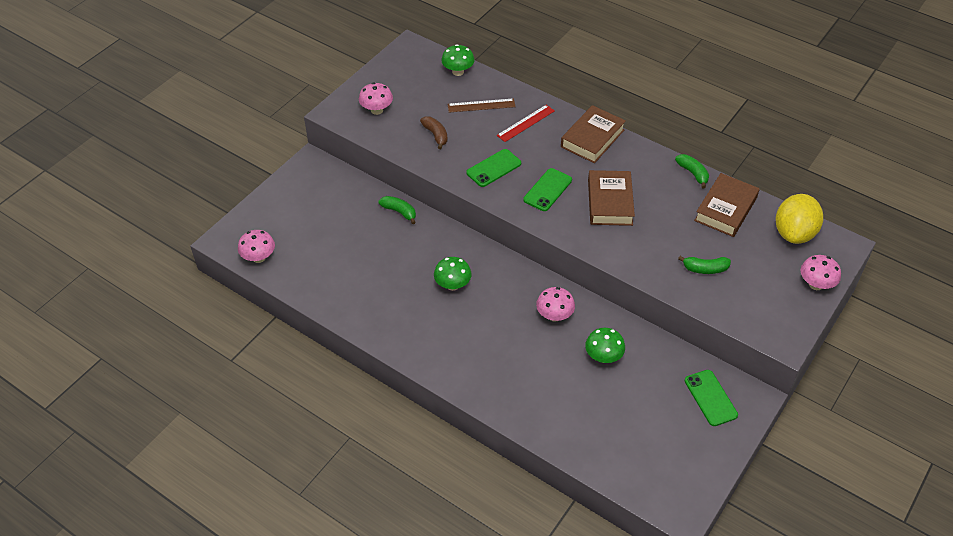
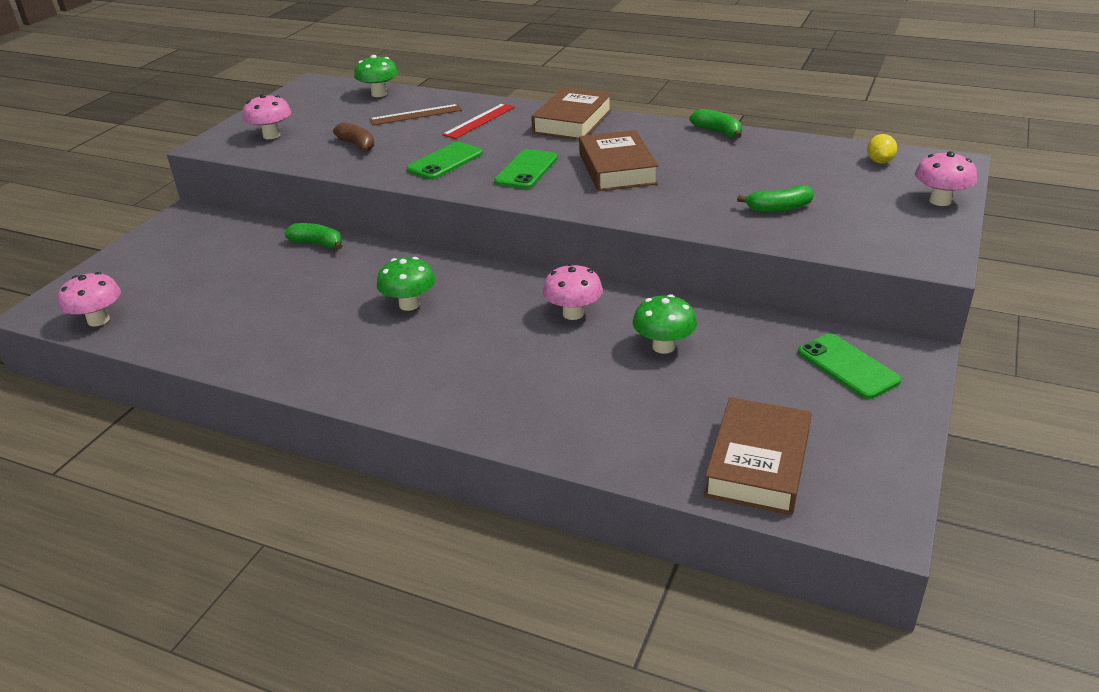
camera: 10 degrees left, 15 degrees down
(725, 209) = (777, 154): brown book -> brown book (758, 463)
(794, 233) = (879, 161): yellow lemon -> yellow lemon, size x0.44

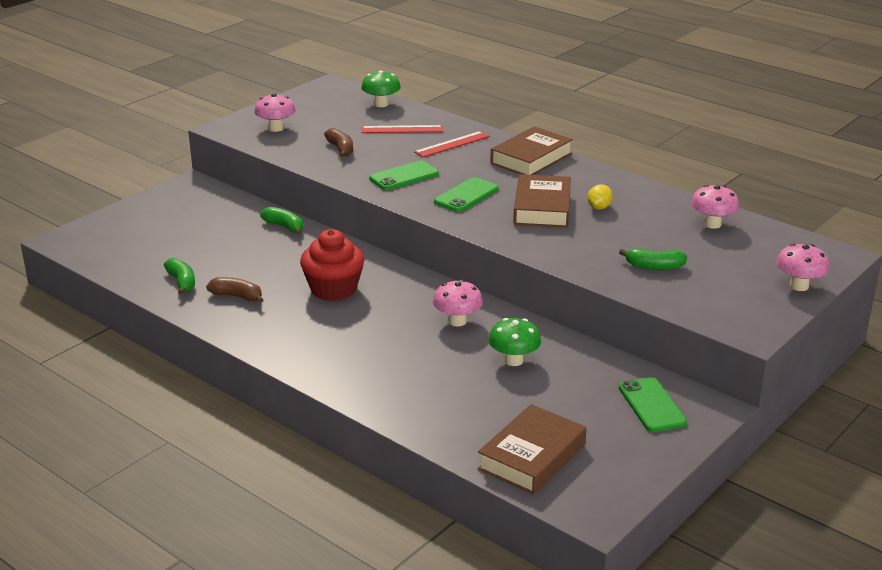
camera: 15 degrees right, 5 degrees down
(98, 320) = (100, 256): pink mushroom -> pink mushroom (712, 224)
(295, 336) = (237, 296): none -> brown banana
(409, 304) = (333, 289): green mushroom -> red cupcake
(415, 115) = (402, 129): brown ruler -> red ruler
(717, 131) = (651, 190): green banana -> green banana (182, 282)
(879, 161) = (775, 242): yellow lemon -> yellow lemon (599, 207)

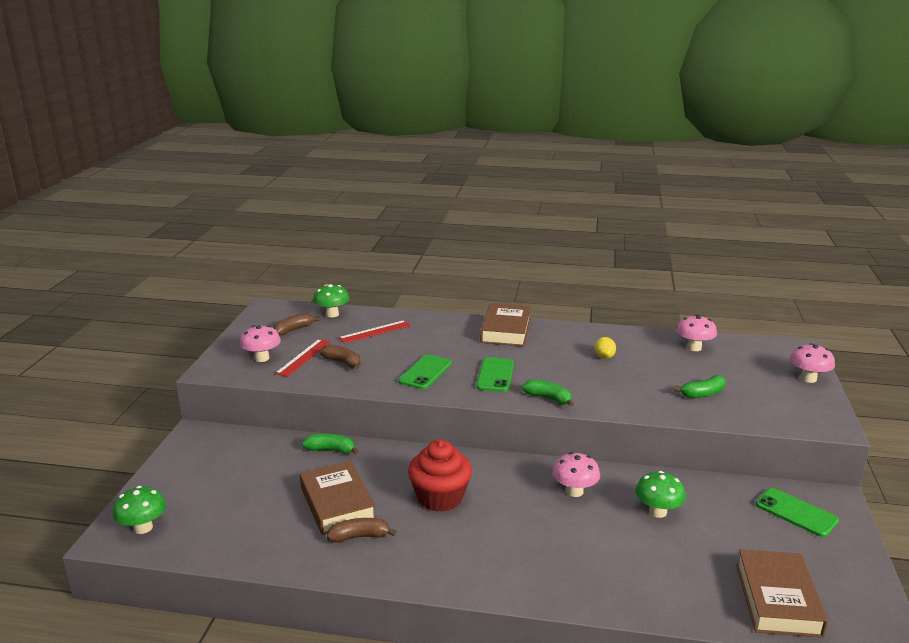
camera: 30 degrees left, 5 degrees down
(89, 240) = (143, 528): none -> green mushroom
(182, 282) = (289, 541): green banana -> green banana (548, 398)
(330, 110) = (293, 330): none -> brown banana
(452, 144) = (431, 334): red ruler -> red ruler (303, 357)
(542, 208) = (565, 369): brown book -> brown book (337, 503)

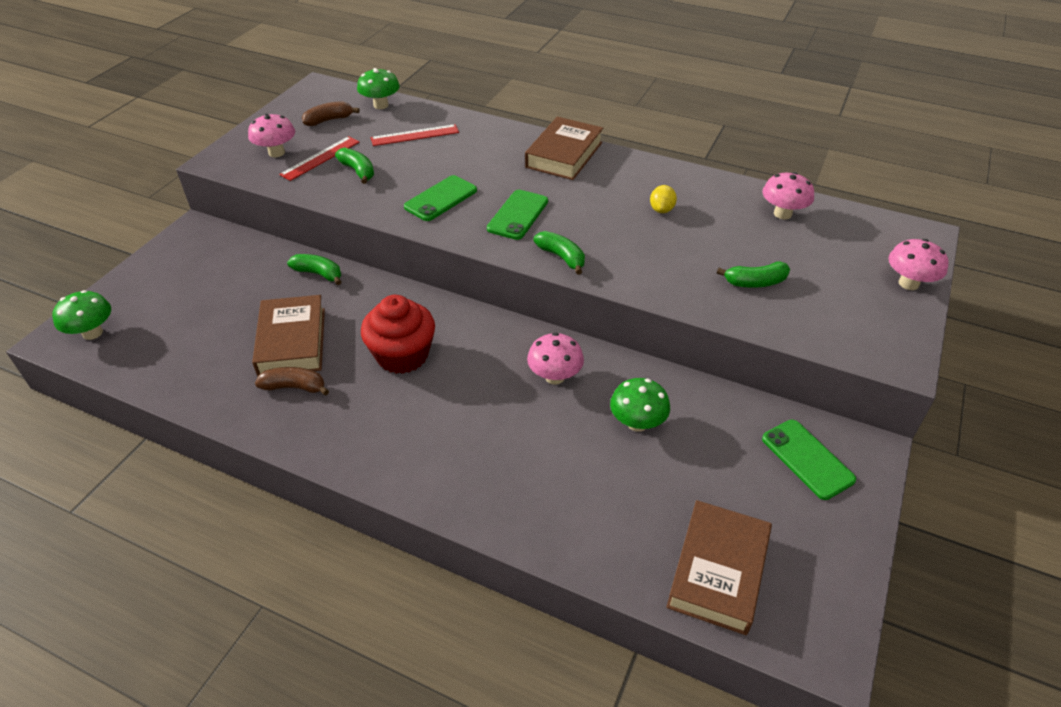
camera: 15 degrees right, 20 degrees up
(342, 362) = (358, 171): brown banana -> green banana

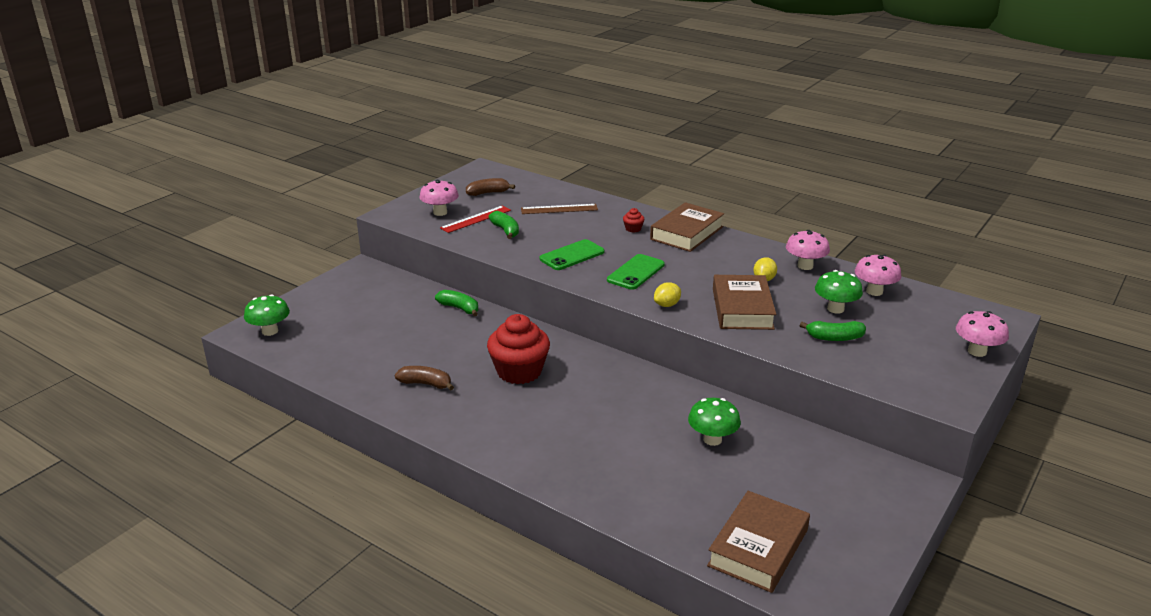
camera: 10 degrees right, 15 degrees down
(292, 341) = (429, 353): brown book -> brown book (742, 309)
(381, 105) = (534, 185): green mushroom -> green mushroom (835, 309)
(415, 135) = (559, 209): red ruler -> brown ruler
(503, 155) = (633, 229): none -> red cupcake
(555, 377) = (647, 400): pink mushroom -> pink mushroom (805, 266)
(561, 257) = (667, 305): green banana -> yellow lemon
(807, 459) = (859, 481): green phone -> none

